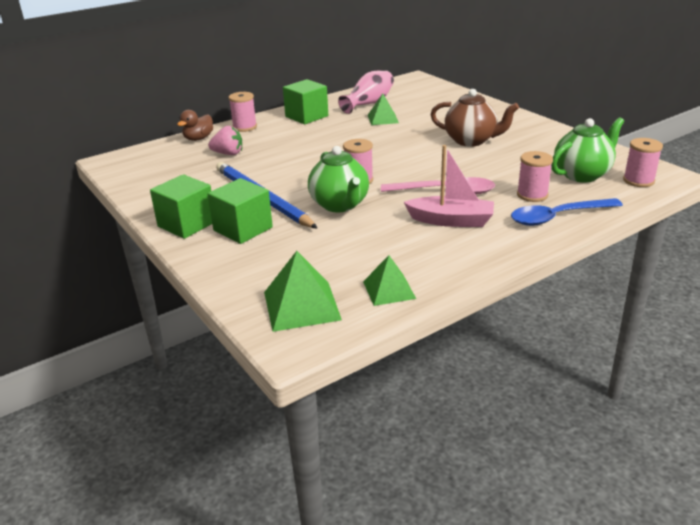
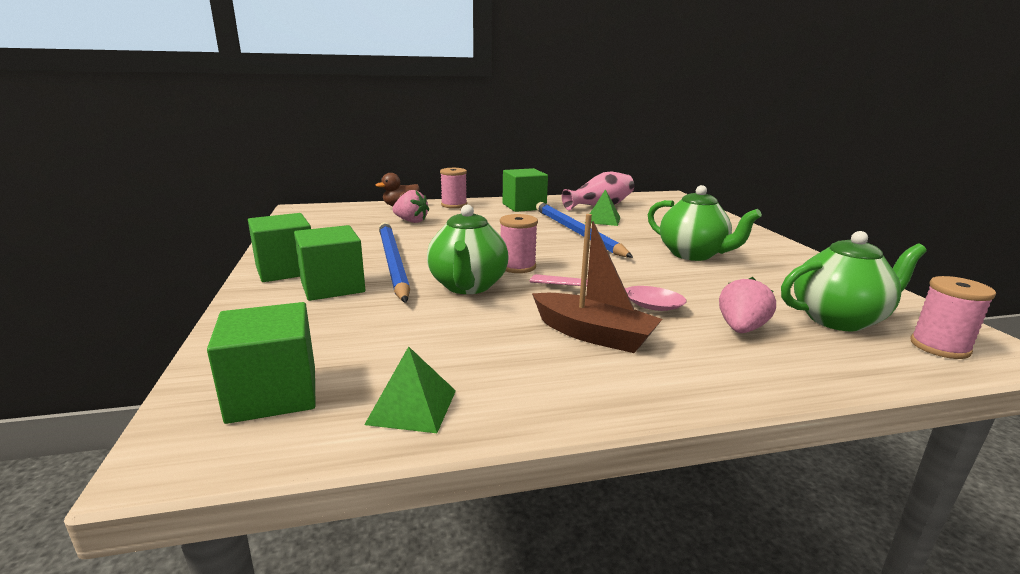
camera: 20 degrees right, 10 degrees down
(302, 305) = (273, 394): green pyramid -> green cube
(373, 137) = (576, 232): none -> blue pencil
(451, 220) = (593, 334): pink boat -> brown boat
(471, 141) = (693, 254): brown teapot -> green teapot
(532, 195) = (741, 329): pink spool -> pink strawberry
(557, 217) = (767, 368): blue spoon -> none

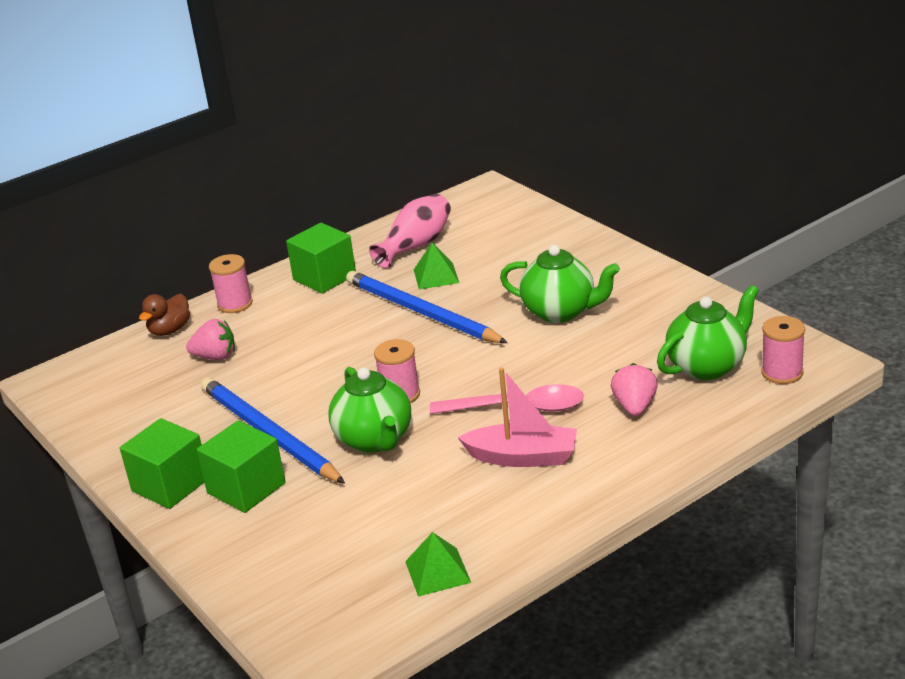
camera: 20 degrees left, 10 degrees up
(273, 394) = (328, 602): green cube -> none
(593, 334) = (523, 457): brown boat -> pink boat

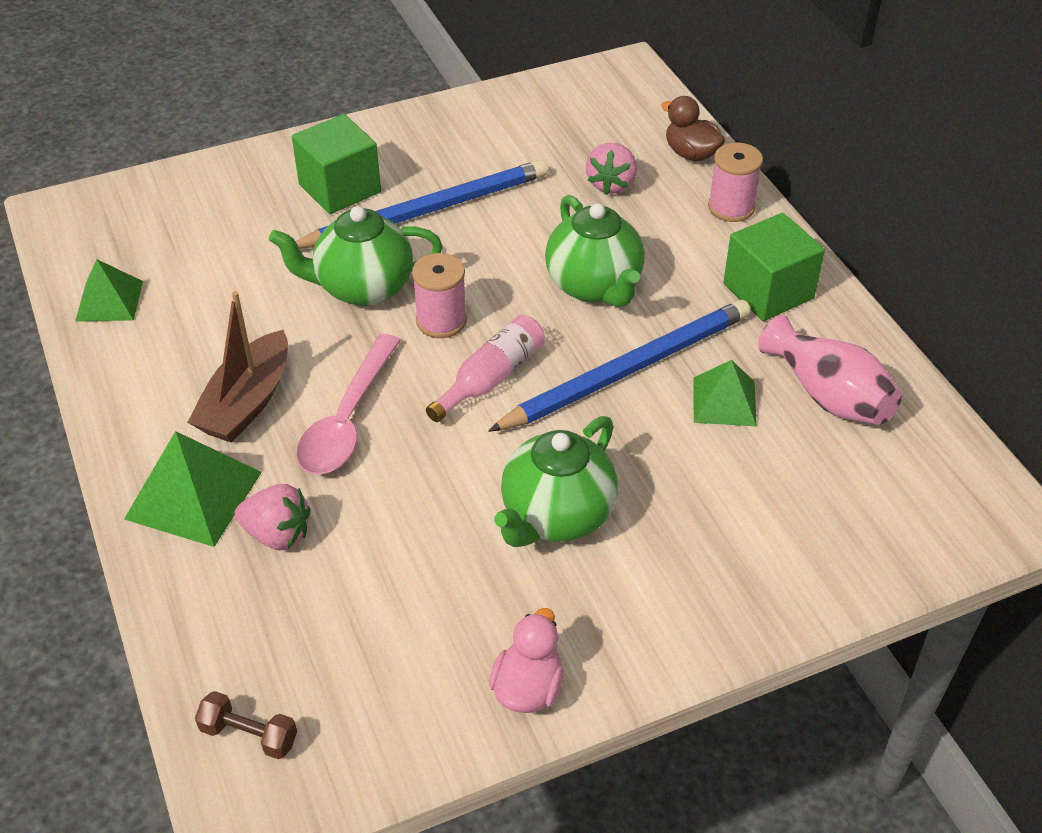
camera: 100 degrees right, 15 degrees up
(170, 485) = (380, 141): green cube -> none
(451, 360) = (491, 378): none -> pink bottle
(523, 457) = (247, 402): pink boat -> brown boat
(622, 452) = (193, 495): none -> green pyramid
(687, 295) = (528, 688): none -> pink duck
(707, 366) = (320, 647): green teapot -> green teapot (594, 286)
(782, 373) = (249, 735): pink spool -> brown dumbbell

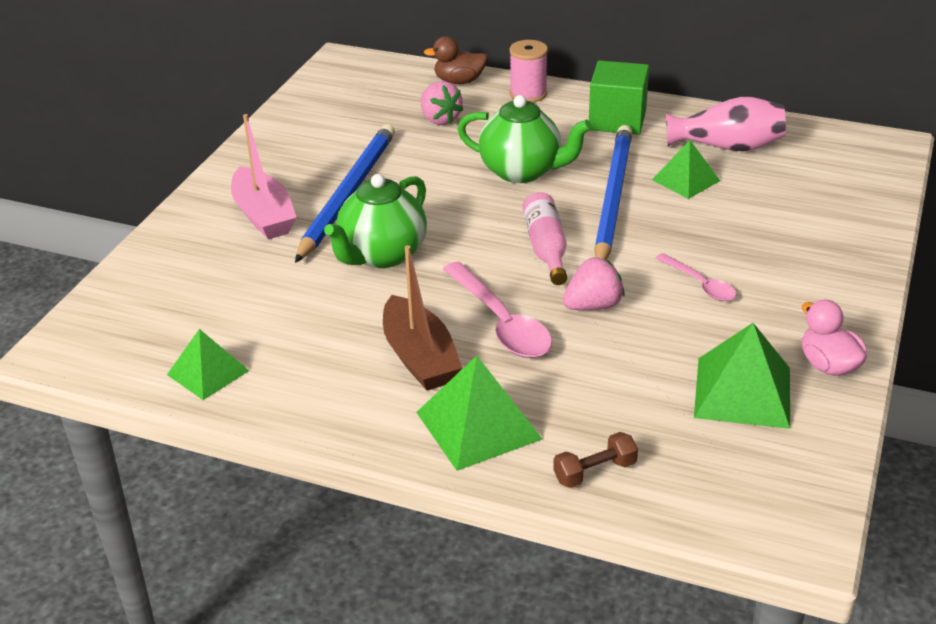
camera: 45 degrees left, 10 degrees down
(249, 735) = (738, 503): brown dumbbell -> brown dumbbell (594, 472)
(277, 534) = (568, 404): pink strawberry -> pink strawberry (593, 306)
(340, 188) = (264, 215): green cube -> pink boat
(417, 645) = (743, 392): none -> green pyramid
(441, 321) = (464, 241): pink spool -> none
(556, 516) = (700, 284): green teapot -> pink spoon

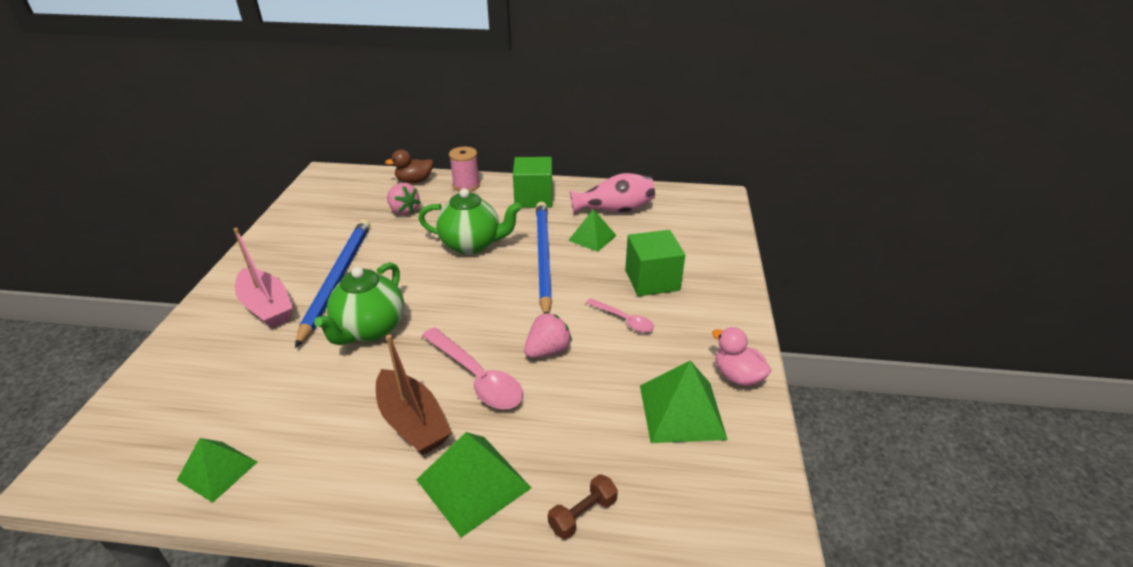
camera: 15 degrees left, 0 degrees up
(546, 248) = (501, 305): pink bottle -> none
(752, 242) = (652, 280): none -> green cube

